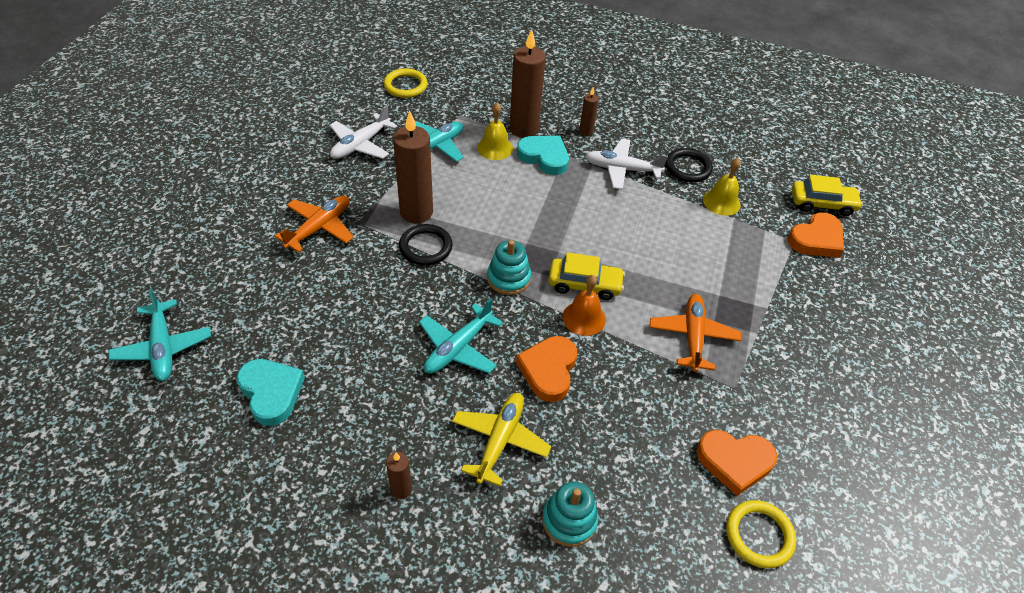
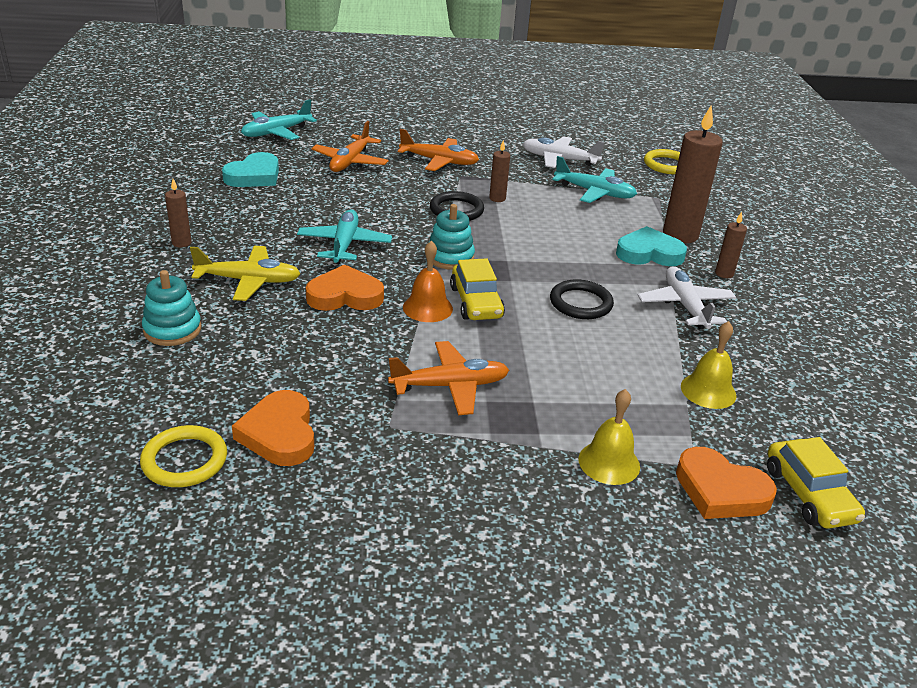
camera: 70 degrees right, 15 degrees down
(281, 298) = (350, 162): none -> orange plane
(416, 212) = (497, 198): brown candle -> brown candle, size x0.48
(458, 348) = (344, 244): turquoise plane -> turquoise plane turned 75 degrees clockwise
(495, 148) = (630, 223): yellow bell -> yellow bell (609, 462)
(544, 157) = (649, 253): turquoise heart -> turquoise heart turned 105 degrees counterclockwise
(688, 168) = (745, 356): black ring -> black ring (581, 303)

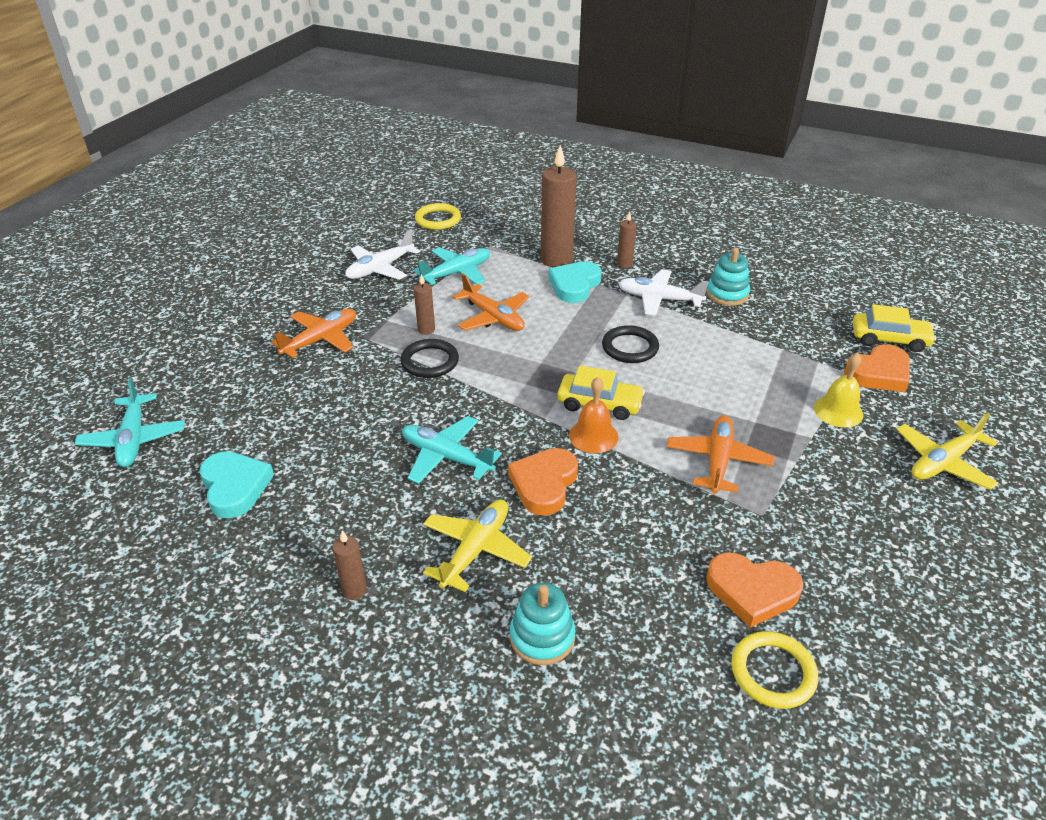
camera: 60 degrees left, 5 degrees up
(350, 162) = (267, 401): orange plane -> orange plane (493, 317)
(450, 257) = (515, 394): turquoise stacking toy -> turquoise stacking toy (727, 294)
(586, 565) = (943, 462): none -> yellow plane
(708, 391) = (769, 333): yellow bell -> none

